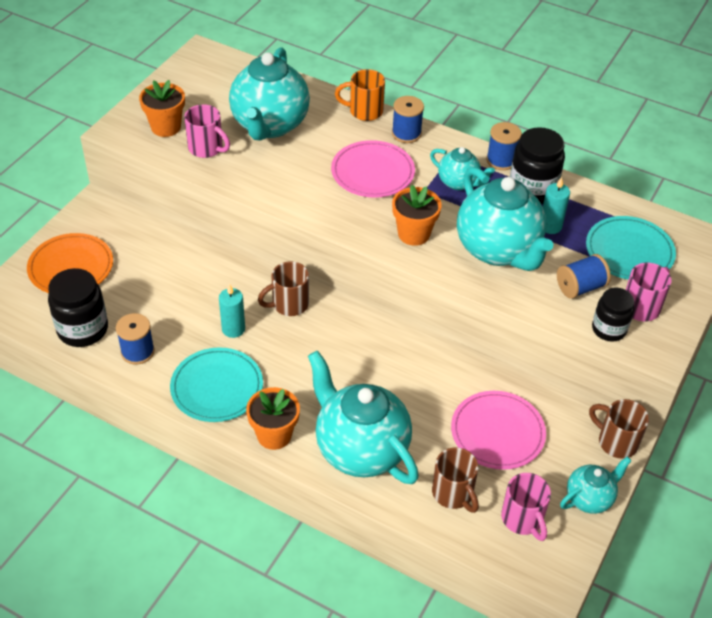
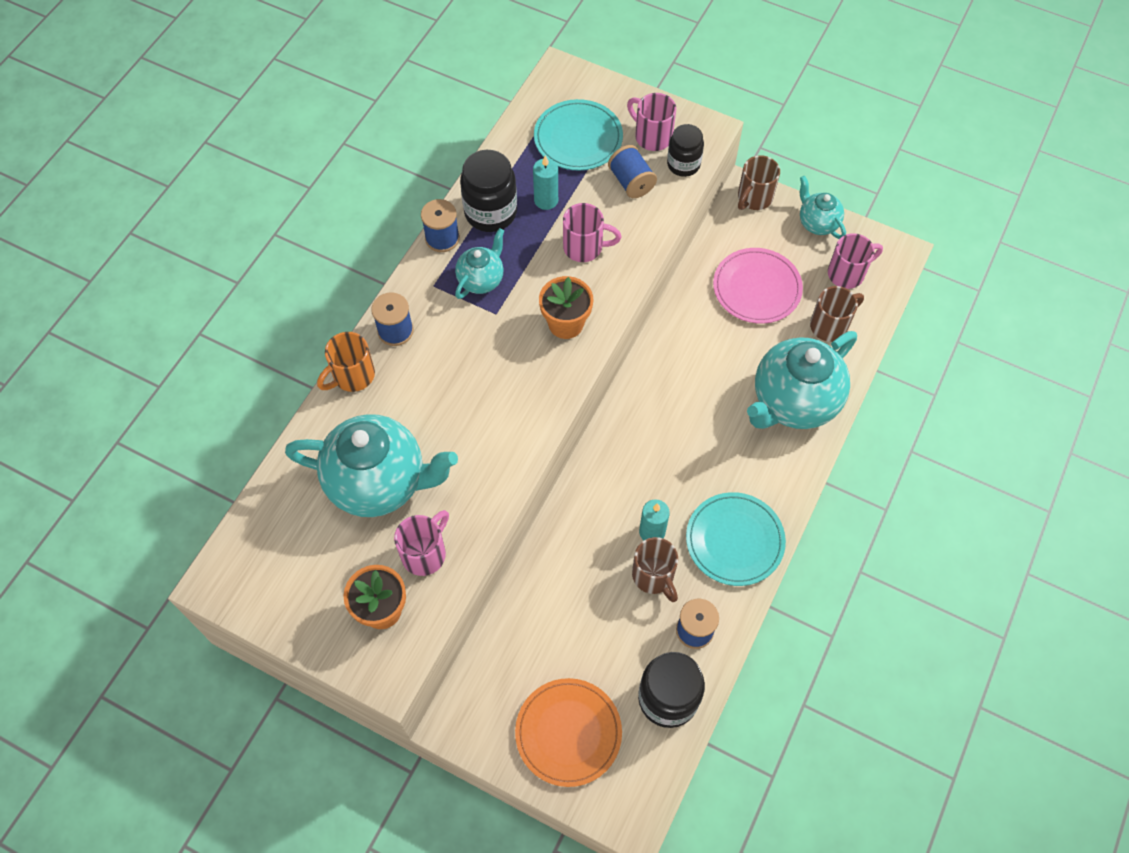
camera: 90 degrees left, 15 degrees up
(274, 435) = (787, 480): orange flower pot -> none
(289, 304) = (611, 477): brown mug -> brown mug (654, 576)
(364, 111) = (352, 376): orange mug -> orange mug turned 45 degrees clockwise
(372, 172) = (466, 365): pink plate -> none
(498, 250) = (584, 247): turquoise teapot -> pink mug

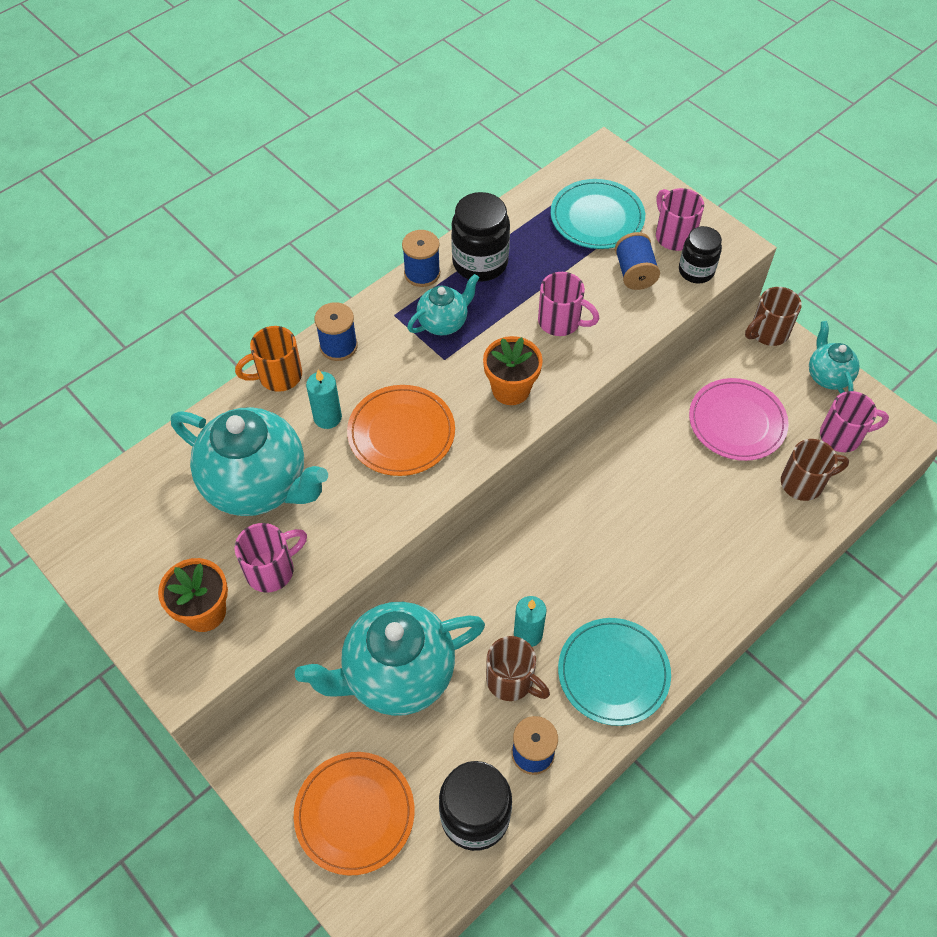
camera: 20 degrees right, 5 degrees down
(486, 394) = (401, 433): none -> orange plate
(546, 200) = (540, 266): turquoise candle -> turquoise candle (327, 417)
(654, 576) = (511, 681): brown mug -> brown mug turned 45 degrees counterclockwise
(793, 402) = (733, 549): turquoise teapot -> turquoise teapot (397, 675)

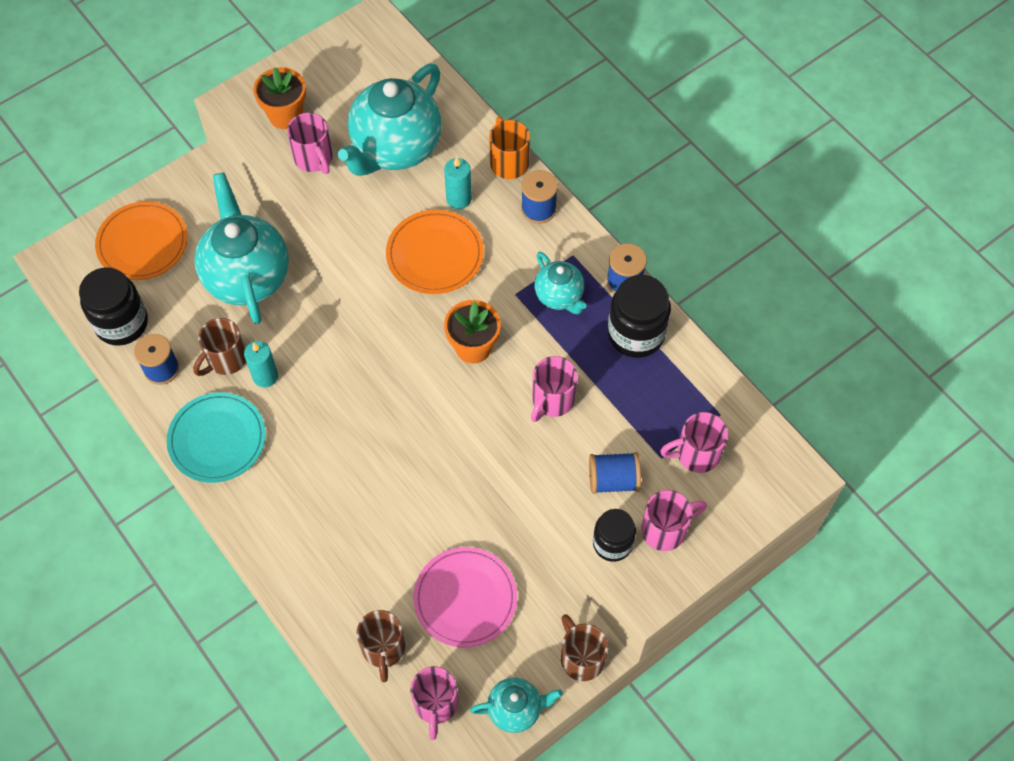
camera: 95 degrees right, 5 degrees up
(597, 217) = (696, 454): turquoise plate -> pink mug

